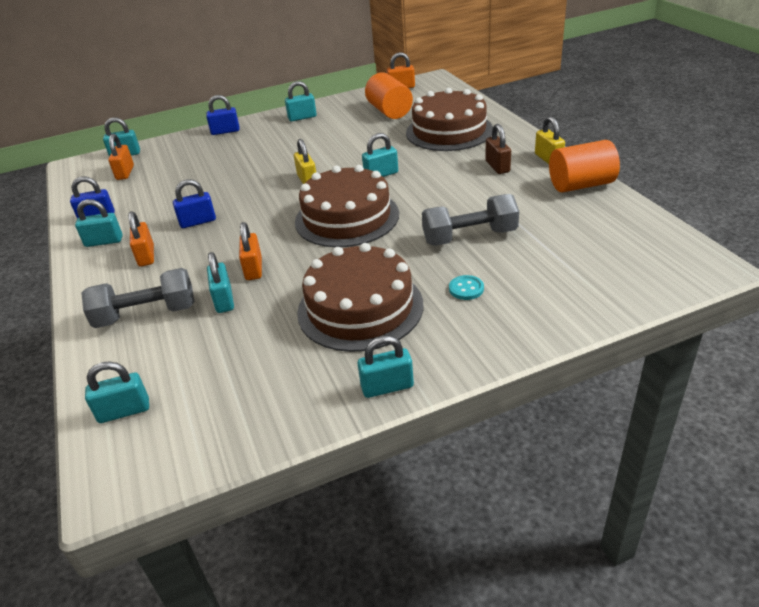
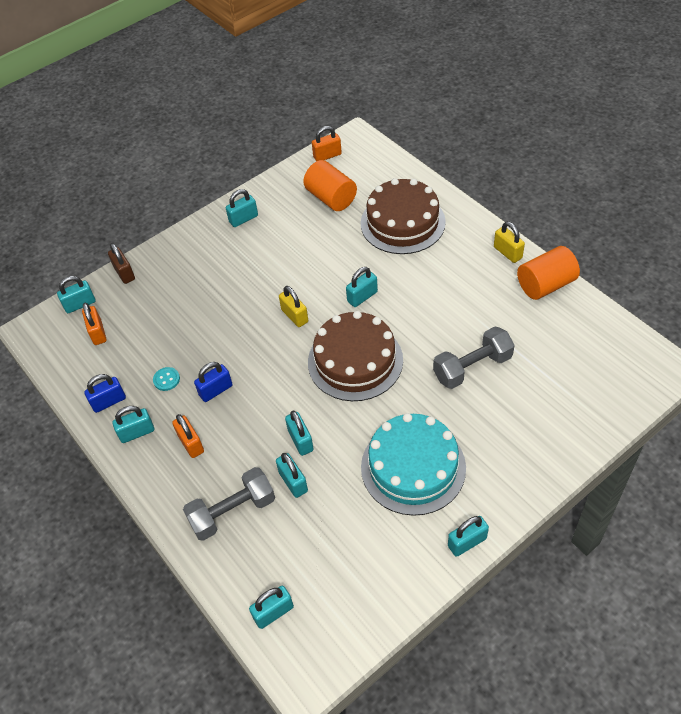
camera: 15 degrees left, 15 degrees up
(225, 131) = (171, 252): blue padlock -> none
(253, 269) = (300, 440): orange padlock -> turquoise padlock
(360, 308) = (413, 467): brown cake -> turquoise cake
(466, 289) = (490, 429): turquoise button -> turquoise button (166, 379)
(497, 166) = (465, 270): brown padlock -> brown padlock (124, 273)

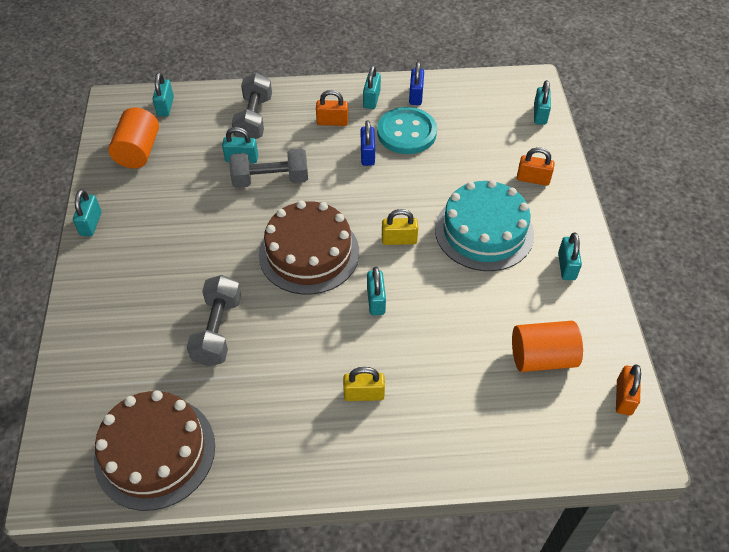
camera: 120 degrees right, 0 degrees up
(98, 333) = (495, 113): orange padlock -> orange padlock (533, 179)
(124, 273) = (557, 153): brown padlock -> none
(166, 379) = (406, 132): turquoise button -> turquoise button, size x2.39
(300, 440) = (270, 180): turquoise padlock -> grey dumbbell
(402, 222) = (448, 399): brown cake -> brown cake (155, 452)
(413, 467) = (177, 230): turquoise cake -> turquoise cake (484, 231)
(507, 252) = (317, 468): yellow padlock -> yellow padlock (364, 394)
(545, 285) = (243, 468): orange cylinder -> orange cylinder (138, 151)

